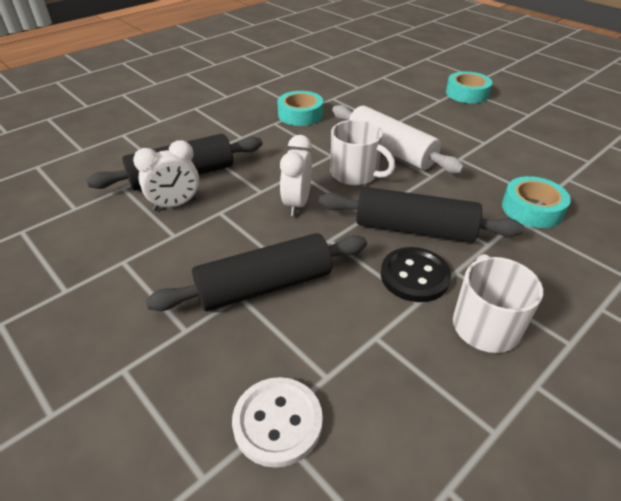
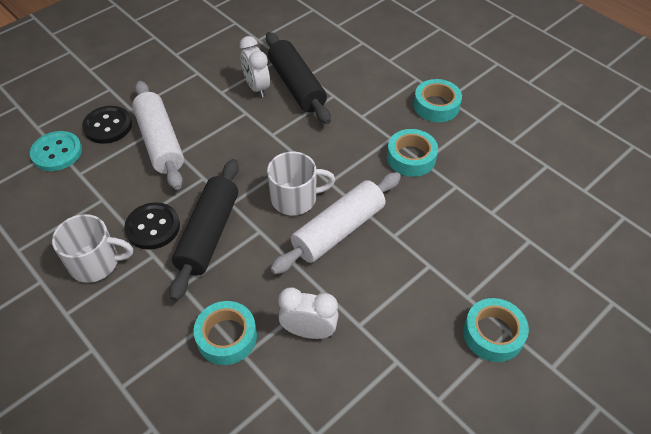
camera: 90 degrees right, 10 degrees up
(221, 355) = (108, 126): none -> black button
(235, 101) = (436, 106): none -> turquoise tape
(264, 286) = (160, 142): black rolling pin -> white rolling pin
(277, 422) = (57, 152): white button -> turquoise button
(297, 204) = (252, 157): white clock -> white clock (309, 331)
(355, 174) = (295, 198): white mug -> white mug turned 135 degrees counterclockwise

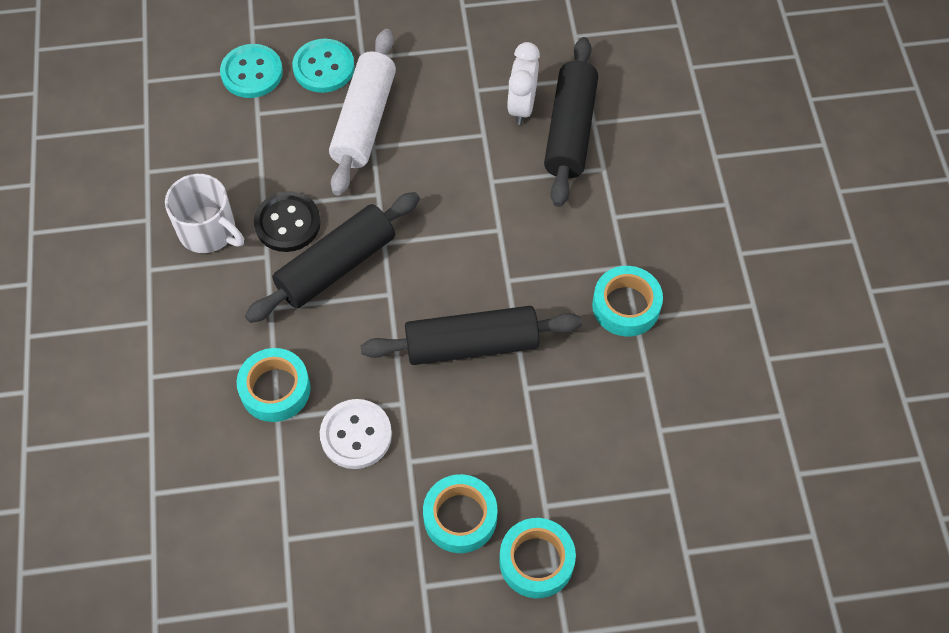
camera: 35 degrees right, 10 degrees up
(108, 126) = (323, 67): black button -> turquoise button
(295, 198) = (455, 278): white mug -> none
(309, 331) = (356, 435): white clock -> white button
(338, 230) = (471, 345): white rolling pin -> black rolling pin
(436, 106) = (717, 255): turquoise tape -> turquoise tape (460, 517)

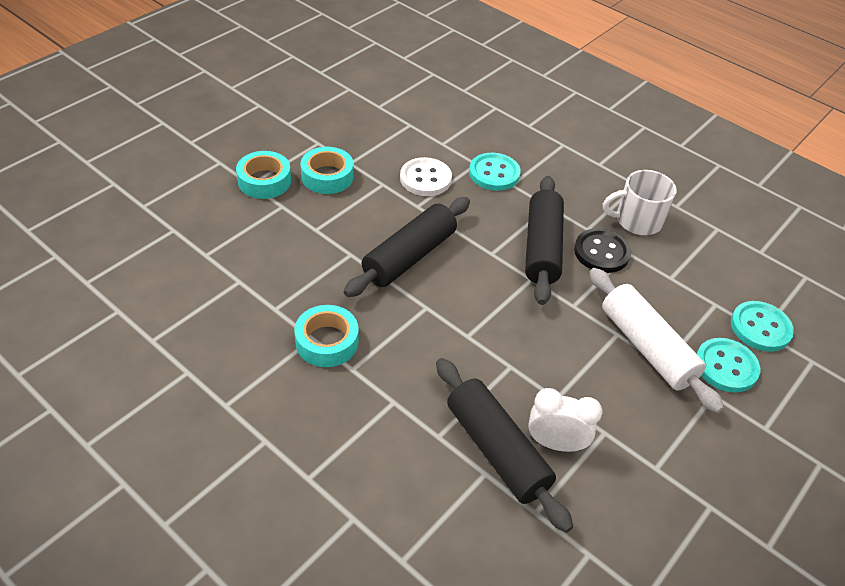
camera: 135 degrees right, 15 degrees down
(275, 389) = (494, 173): turquoise tape -> turquoise button
(521, 106) = (555, 443): white clock -> white clock turned 45 degrees counterclockwise

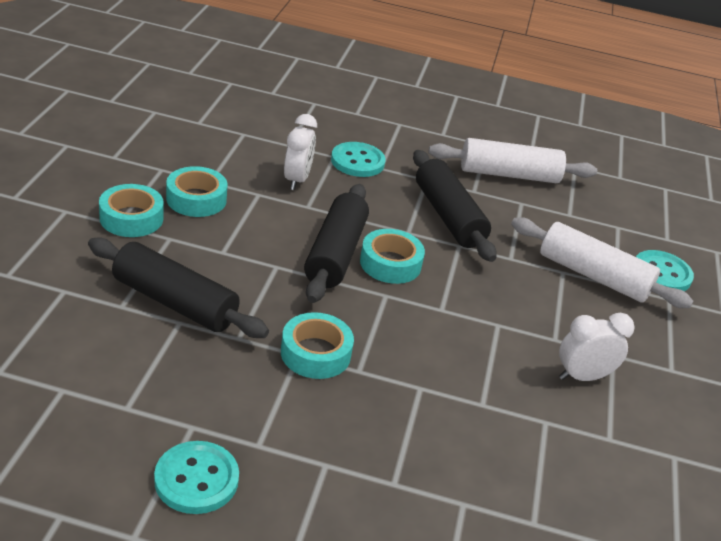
camera: 30 degrees left, 10 degrees down
(425, 178) = (297, 180): white button -> white clock
(452, 279) = (390, 263): none -> turquoise tape
(496, 450) = (540, 399): black rolling pin -> black rolling pin (174, 302)
(601, 252) = (500, 208): black button -> none
(637, 220) = (509, 174): white mug -> white rolling pin
(760, 328) = (663, 236): turquoise button -> turquoise button (196, 479)

